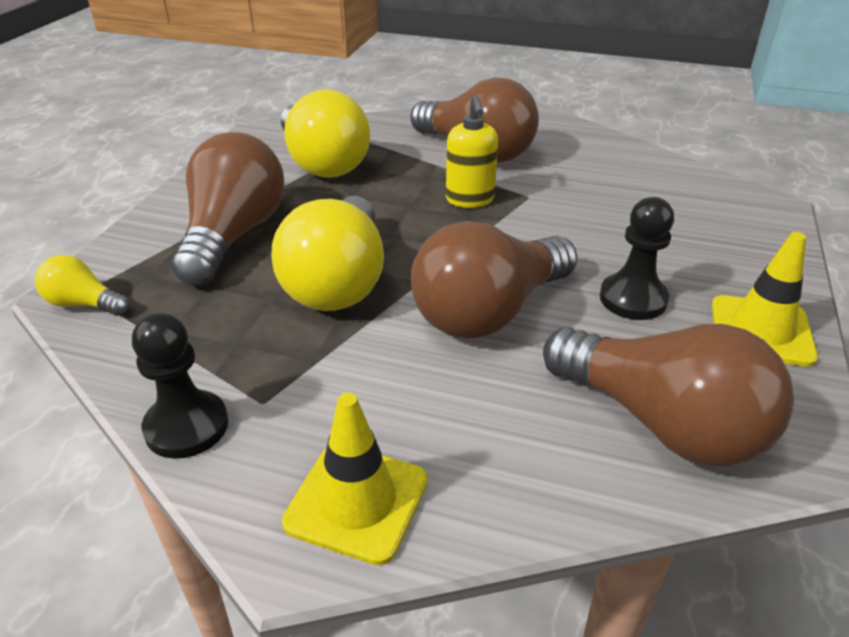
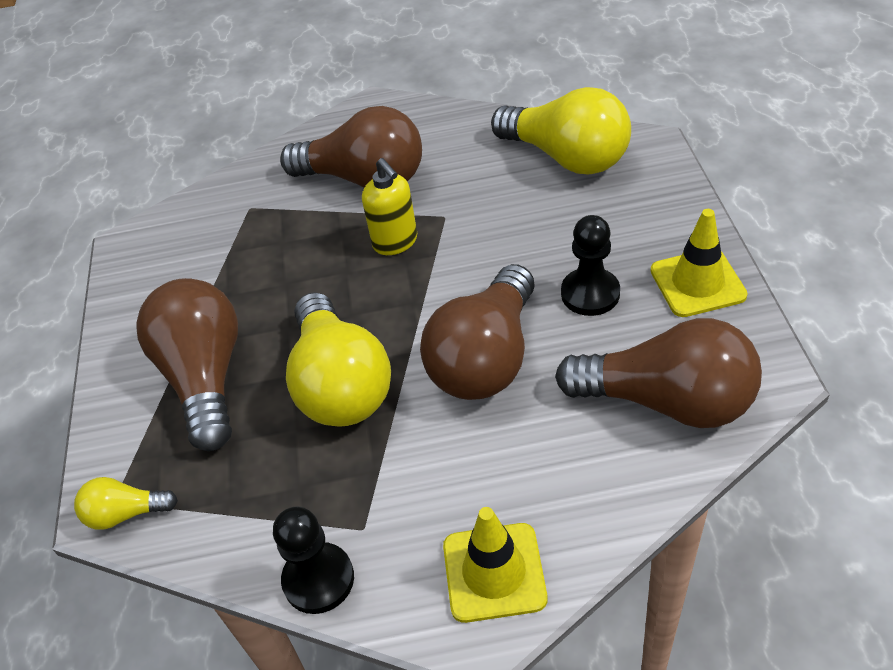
camera: 20 degrees left, 10 degrees up
(322, 163) = (225, 254): yellow light bulb -> yellow light bulb (567, 157)

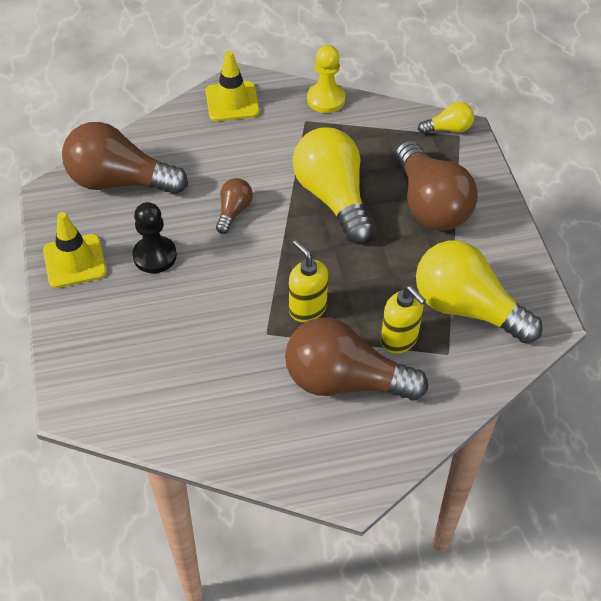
camera: 170 degrees right, 5 degrees up
(297, 217) = (399, 340): none -> yellow soap dispenser
(318, 579) = (326, 99): black pawn -> yellow pawn
(486, 358) = (233, 211): brown light bulb -> brown light bulb, size x0.48
(567, 157) = (152, 395): yellow light bulb -> yellow light bulb (466, 308)

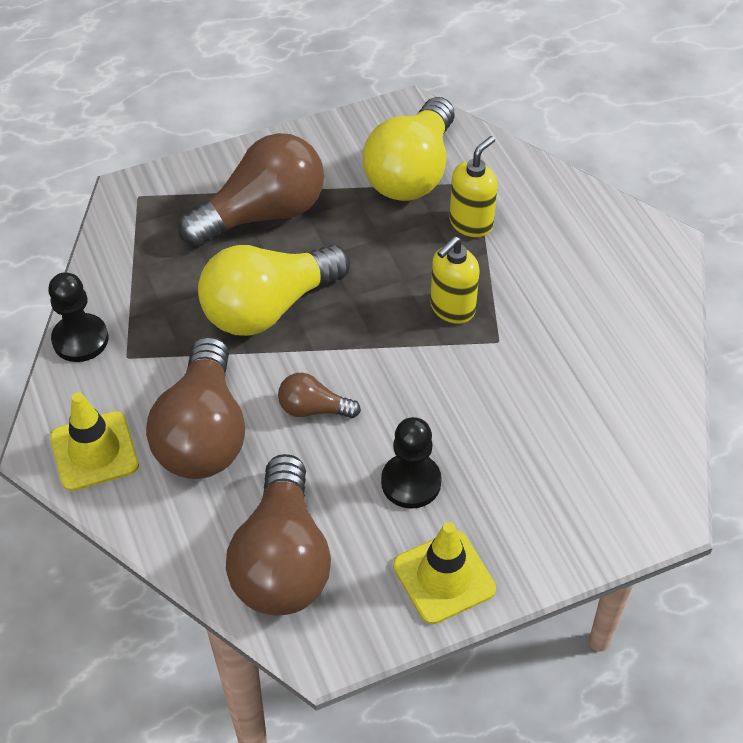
camera: 100 degrees left, 0 degrees up
(326, 99) = (80, 339): yellow pawn -> black pawn
(344, 380) = (540, 263): brown light bulb -> brown light bulb (203, 433)
(448, 129) = (127, 206): yellow light bulb -> none

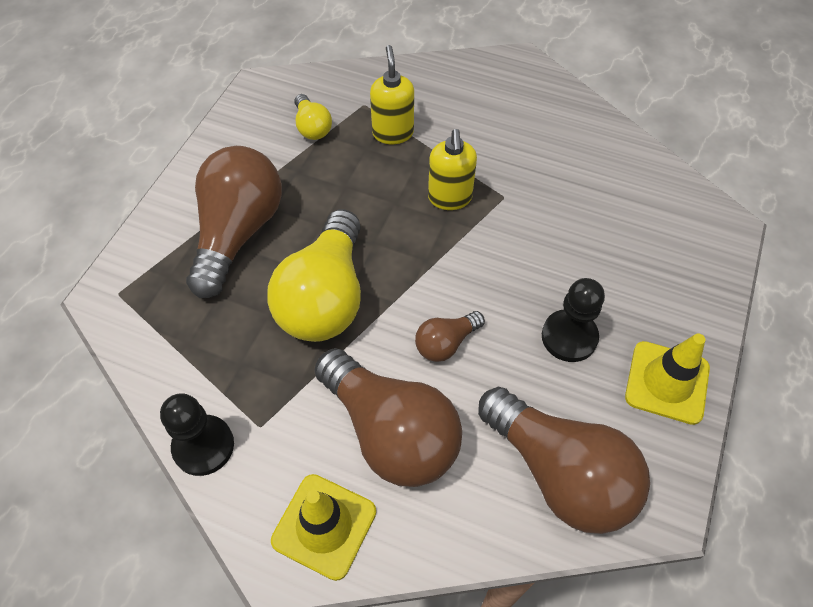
camera: 45 degrees left, 5 degrees up
(411, 172) = (312, 127): yellow light bulb -> yellow light bulb, size x0.48

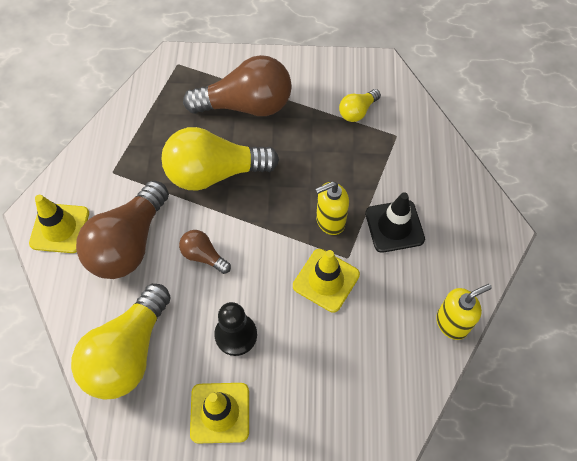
camera: 70 degrees right, 5 degrees up
(203, 446) = (92, 149): black pawn -> none
(393, 133) = (376, 163): yellow soap dispenser -> yellow soap dispenser (452, 323)
(480, 144) = (394, 226): none -> black traffic cone
(526, 225) = (326, 280): none -> yellow traffic cone
(560, 473) = (128, 353): brown light bulb -> yellow light bulb

